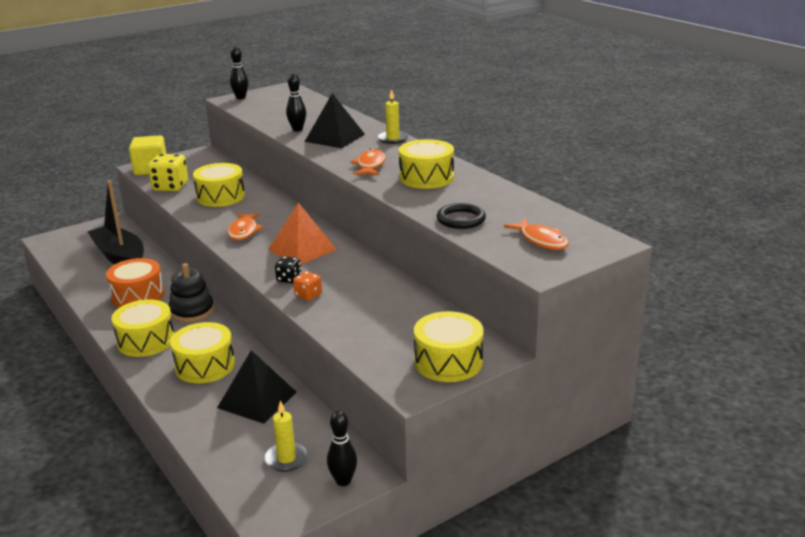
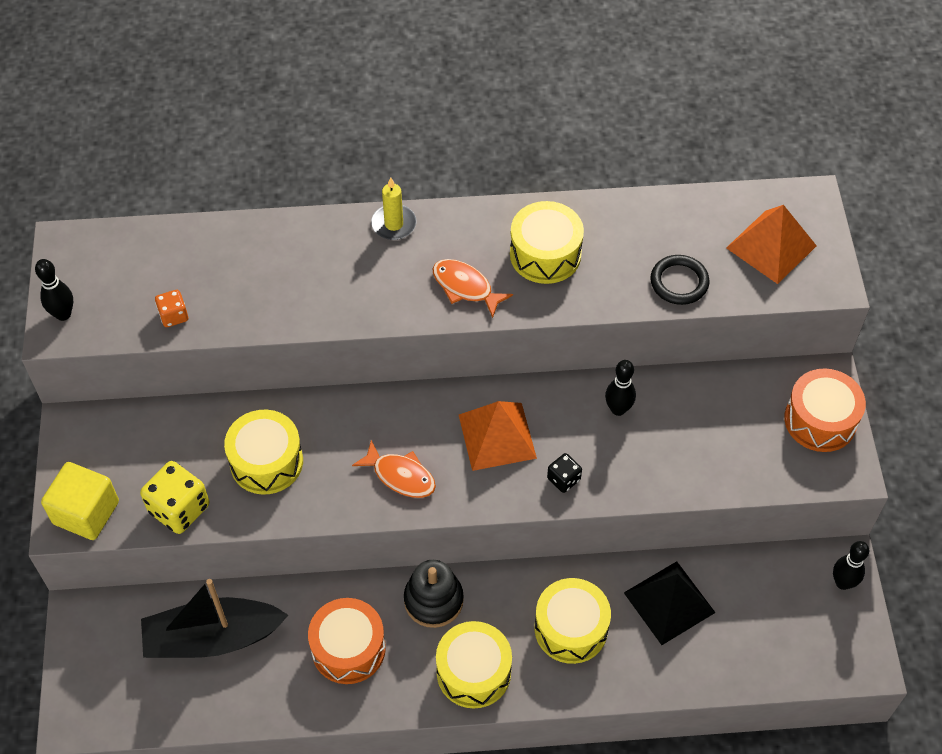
camera: 60 degrees left, 30 degrees up
(286, 458) = (784, 615): yellow candle -> none
(297, 129) = (271, 304): black bowling pin -> black bowling pin (618, 409)
(308, 295) = (614, 476): orange dice -> orange dice (173, 316)
(334, 138) = (338, 279): black pyramid -> none
(448, 362) = (820, 420): yellow drum -> orange drum
(541, 240) = (771, 246): orange fish -> orange pyramid

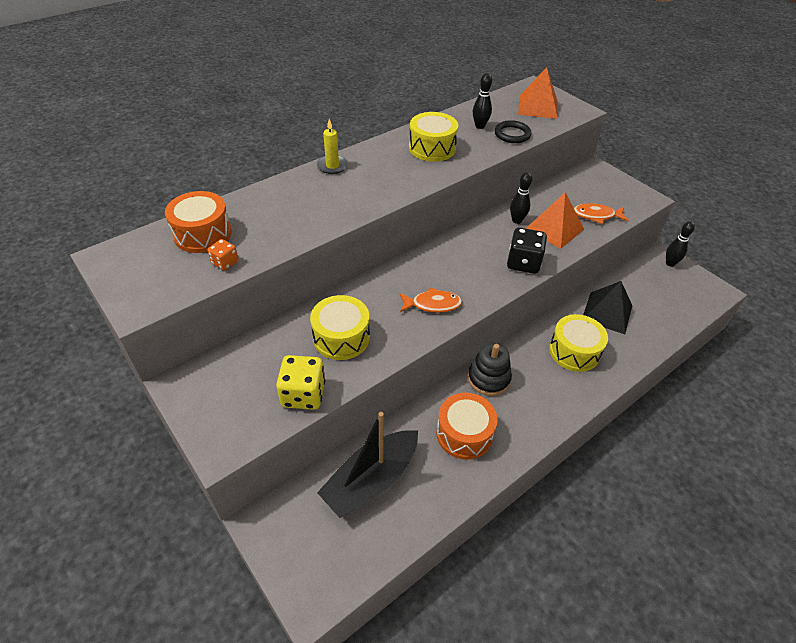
camera: 35 degrees left, 10 degrees down
(63, 314) = (135, 296): black bowling pin -> black bowling pin (480, 126)
(86, 512) = (233, 433): yellow cube -> none
(465, 287) = (403, 177): orange fish -> orange fish (596, 215)
(473, 672) = (547, 403): yellow drum -> none
(497, 436) = (467, 260): orange pyramid -> orange pyramid (554, 229)
(563, 479) = (523, 263): black dice -> black dice, size x1.82
(820, 420) = (612, 184): orange drum -> orange drum (202, 234)

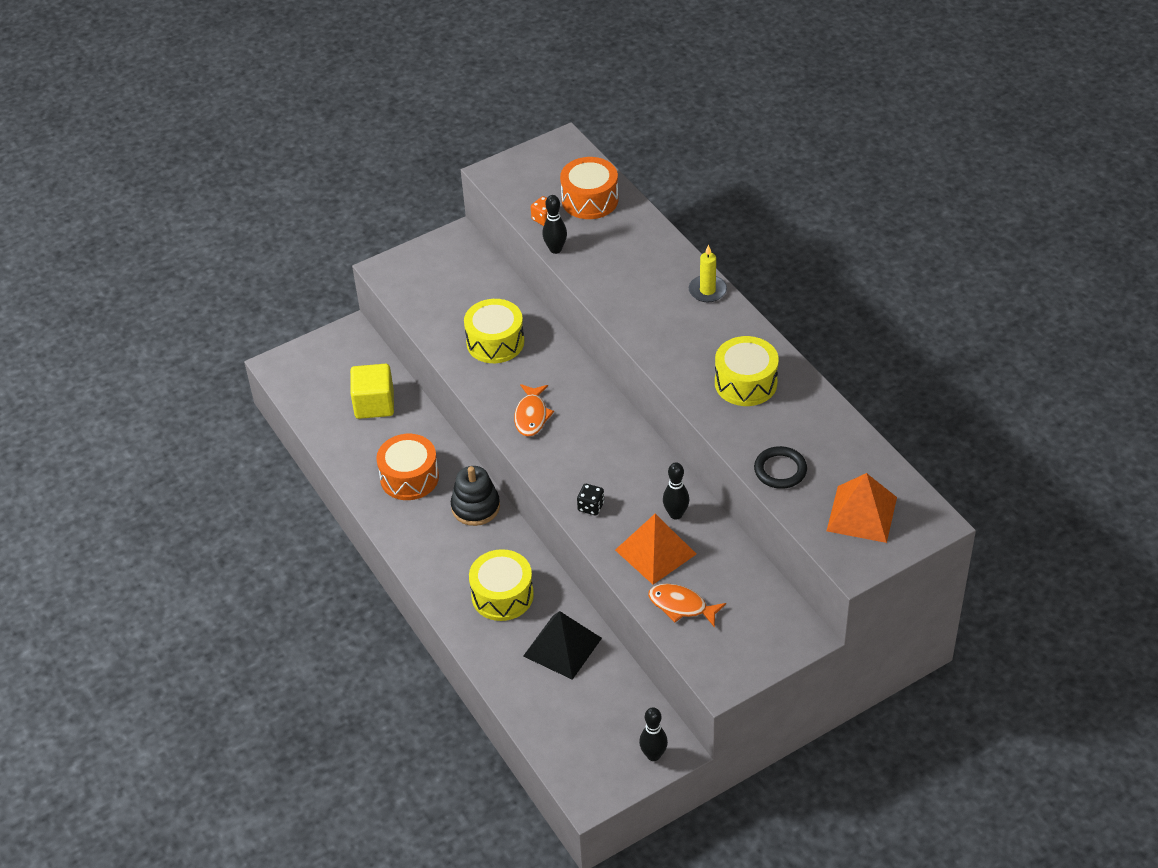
camera: 100 degrees right, 0 degrees up
(303, 394) = (430, 317): yellow dice -> none
(371, 480) = (374, 404): black boat -> yellow cube
(480, 126) = (802, 438): black bowling pin -> black bowling pin (555, 249)
(523, 263) = (591, 507): black dice -> black dice, size x0.55
(596, 215) = (681, 606): orange fish -> orange fish turned 75 degrees counterclockwise

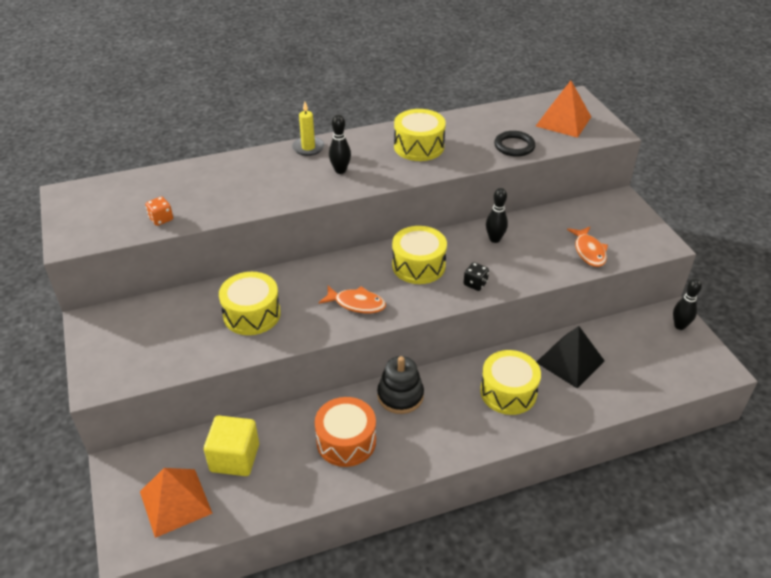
camera: 80 degrees left, 5 degrees down
(555, 249) = (207, 218): black bowling pin -> black bowling pin (340, 170)
(590, 200) = (155, 190): orange drum -> none
(606, 454) = (418, 266): none -> yellow drum
(655, 552) = (531, 256): orange pyramid -> orange pyramid (175, 502)
(681, 606) = (589, 251): orange fish -> orange fish turned 45 degrees counterclockwise

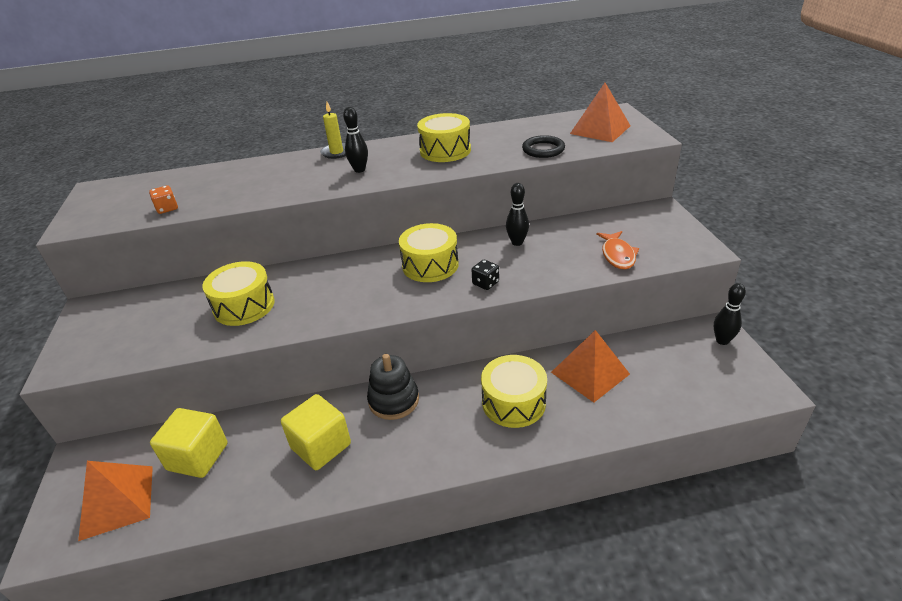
camera: 10 degrees right, 5 degrees down
(346, 441) = (321, 446): orange drum -> yellow cube
(356, 304) = (354, 299): orange fish -> none
(570, 361) = (590, 373): black pyramid -> orange pyramid

